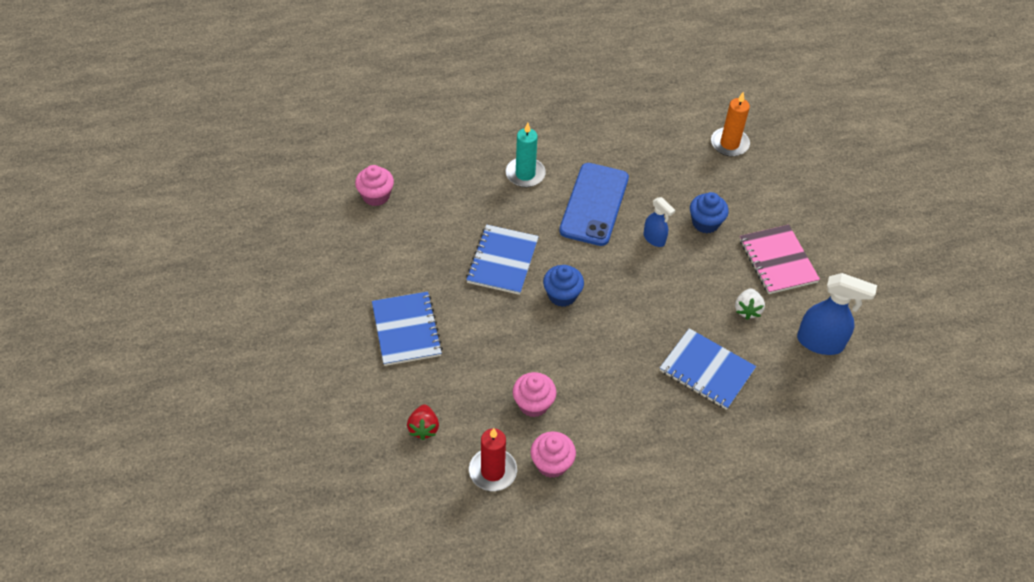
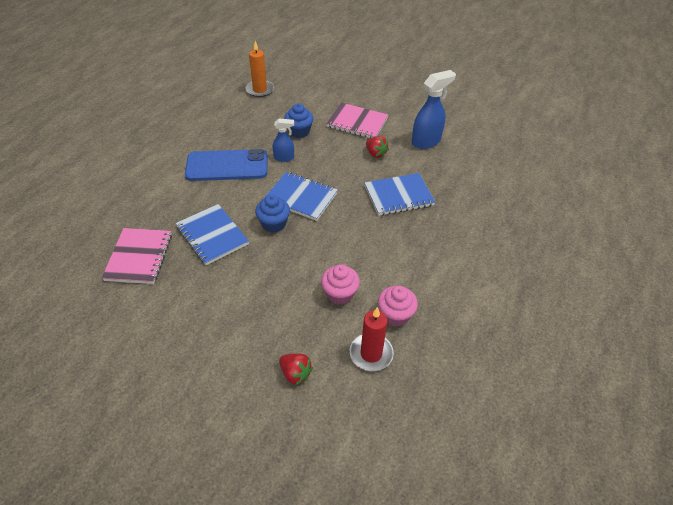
camera: 50 degrees left, 5 degrees down
(376, 196) = (68, 268): pink cupcake -> none
(406, 330) = (202, 327): blue notebook -> blue notebook (301, 197)
(430, 231) = (139, 257): none -> pink notebook
(525, 174) = (162, 181): turquoise candle -> none
(594, 204) = (227, 166): blue phone -> blue phone turned 60 degrees counterclockwise
(747, 310) = (375, 154): white strawberry -> red strawberry

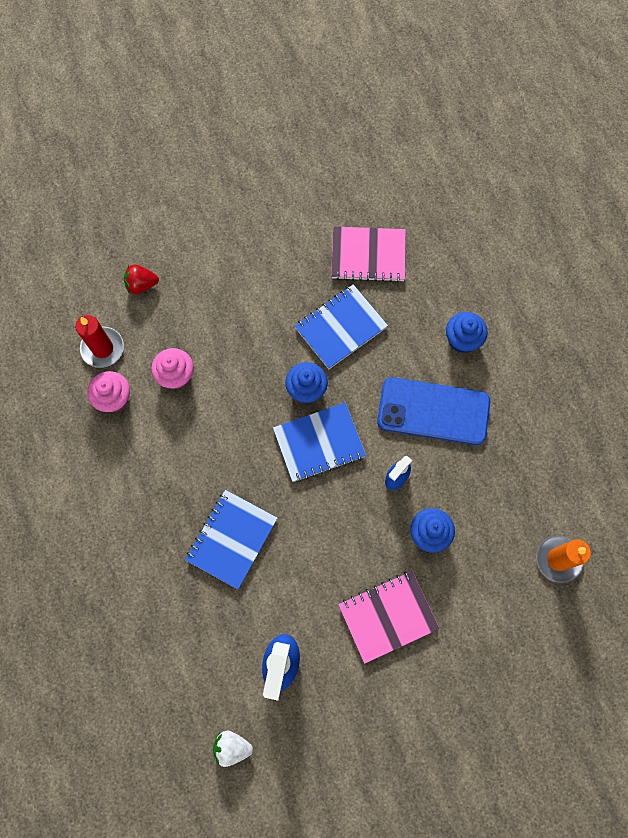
camera: 135 degrees right, 25 degrees up
(139, 257) = (368, 255): pink notebook -> pink notebook turned 45 degrees counterclockwise
(165, 179) = (462, 340): none -> blue cupcake
(212, 235) = (340, 328): blue notebook -> blue notebook turned 45 degrees counterclockwise
(227, 166) = (433, 411): blue phone -> blue phone turned 60 degrees clockwise
(375, 154) = (314, 581): red strawberry -> none
(481, 134) = (232, 747): none -> white strawberry

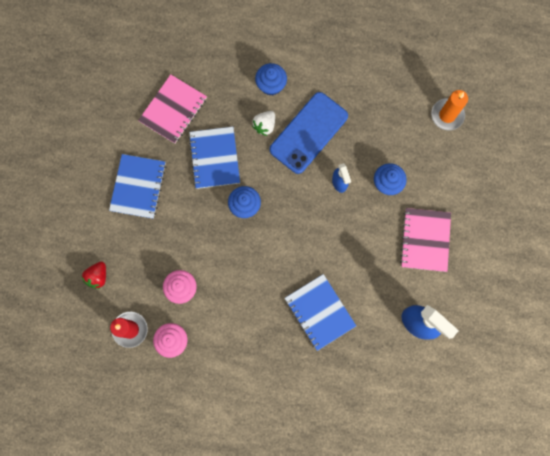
camera: 60 degrees left, 5 degrees up
(232, 747) = (453, 384): white strawberry -> white strawberry (264, 125)
(319, 443) = (287, 219): blue notebook -> blue notebook (138, 187)

